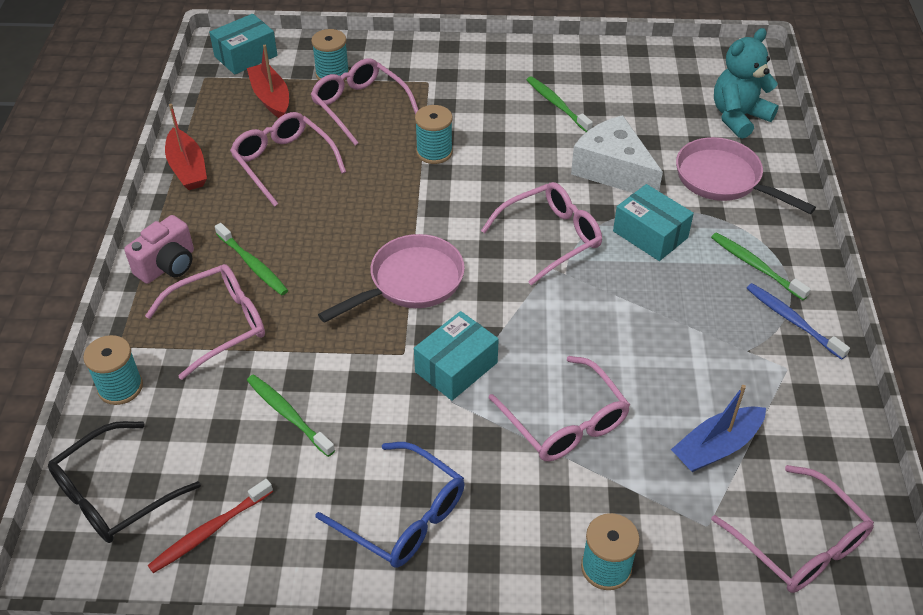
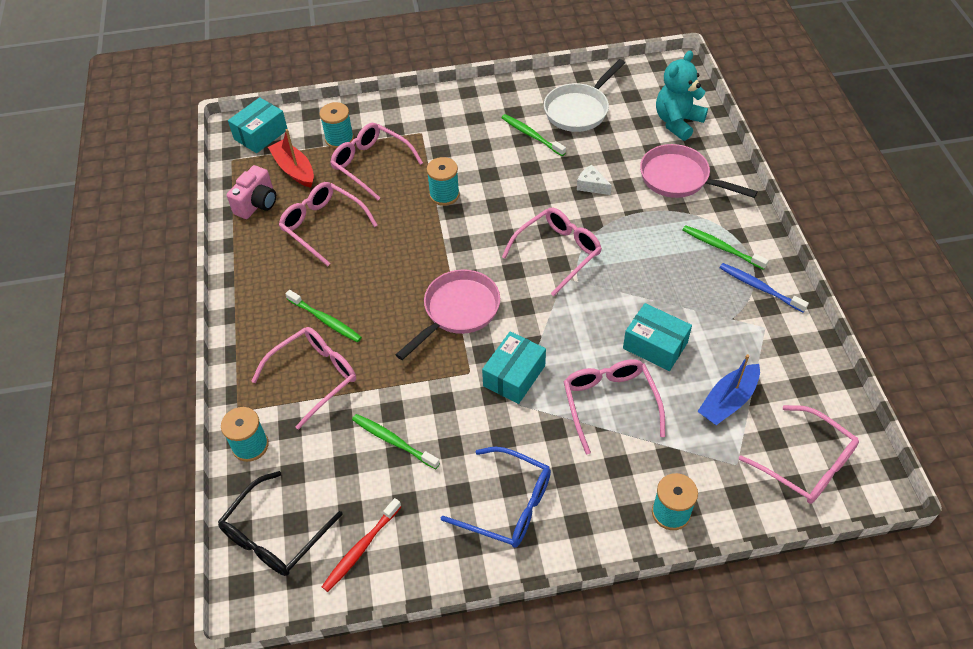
camera: 10 degrees left, 5 degrees up
(168, 265) = (255, 334): pink camera -> pink camera (257, 204)
(187, 168) = (244, 245): red boat -> none
(565, 422) = (610, 404): pink glasses -> pink glasses turned 150 degrees counterclockwise
(613, 170) = (591, 186): white cheese -> white cheese, size x0.46
(622, 85) = (579, 110): none -> white pan
(650, 234) = (634, 236): turquoise box -> turquoise box (655, 345)

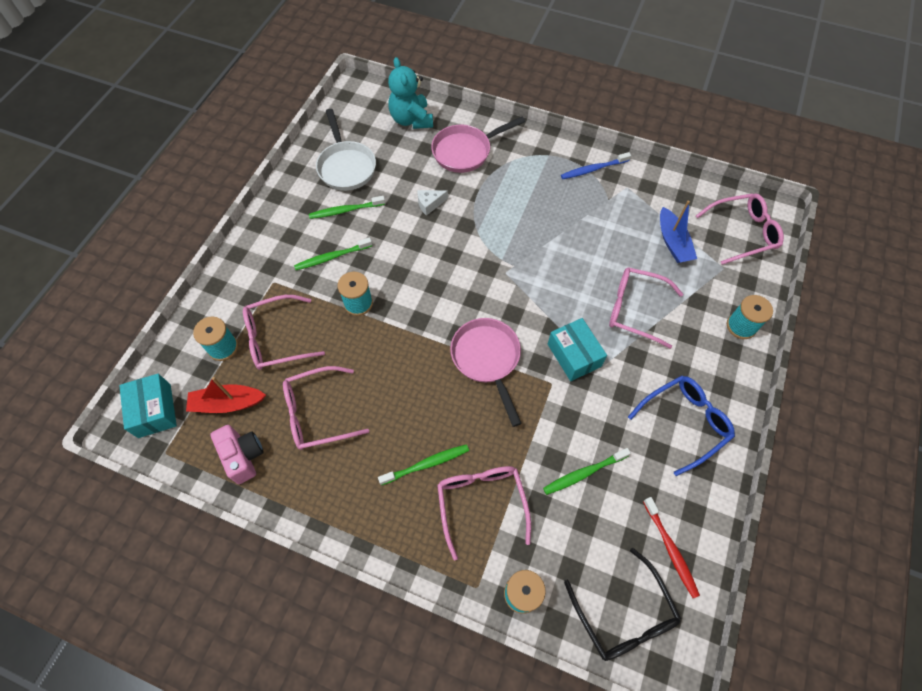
camera: 60 degrees left, 10 degrees up
(557, 253) = (478, 262): pink glasses -> none
(655, 345) = (603, 254): turquoise box -> none
(721, 247) = (545, 167): green toothbrush -> green toothbrush (331, 257)

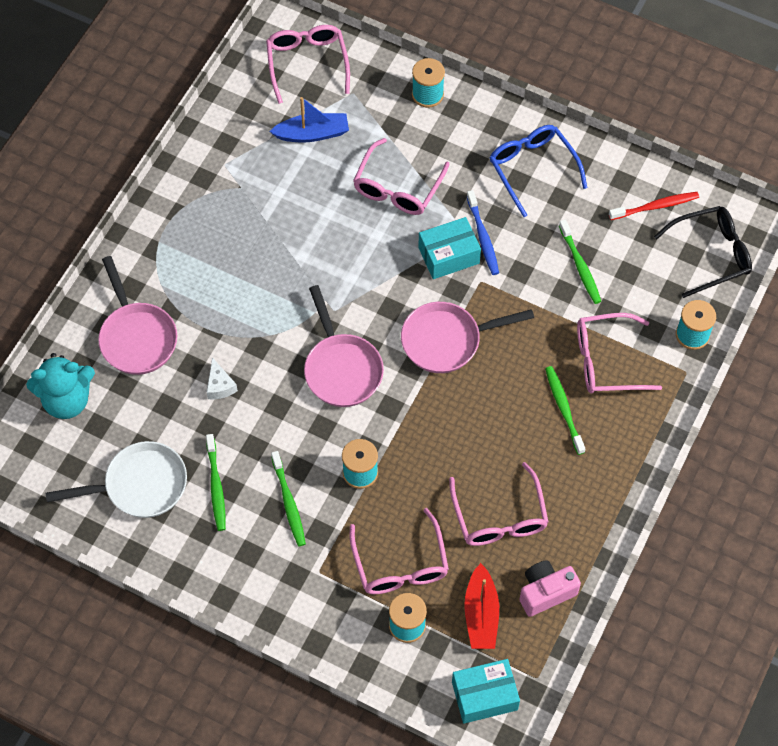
camera: 85 degrees left, 0 degrees up
(452, 282) = (341, 368): none -> pink pan
(593, 169) = (191, 196): blue toothbrush -> blue toothbrush (483, 237)

